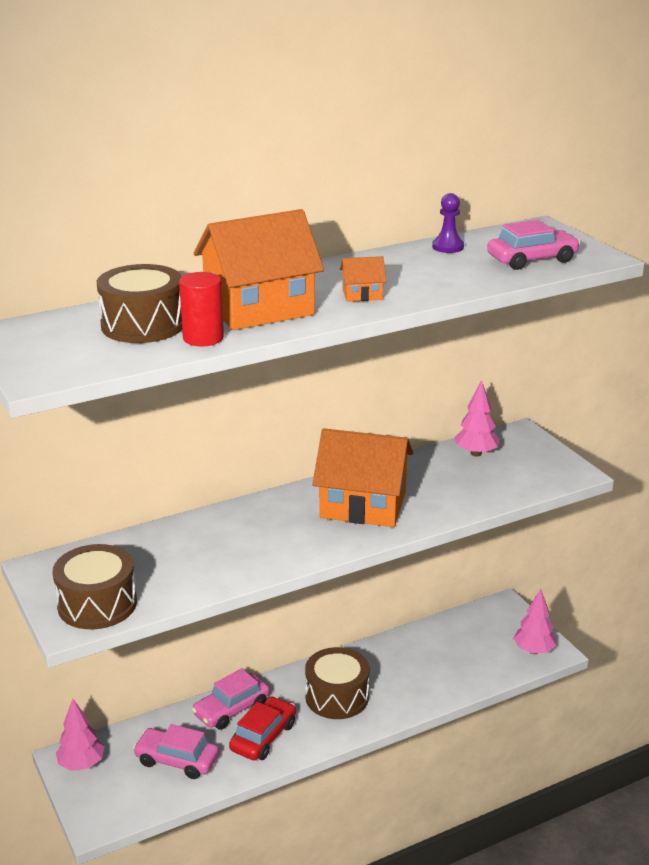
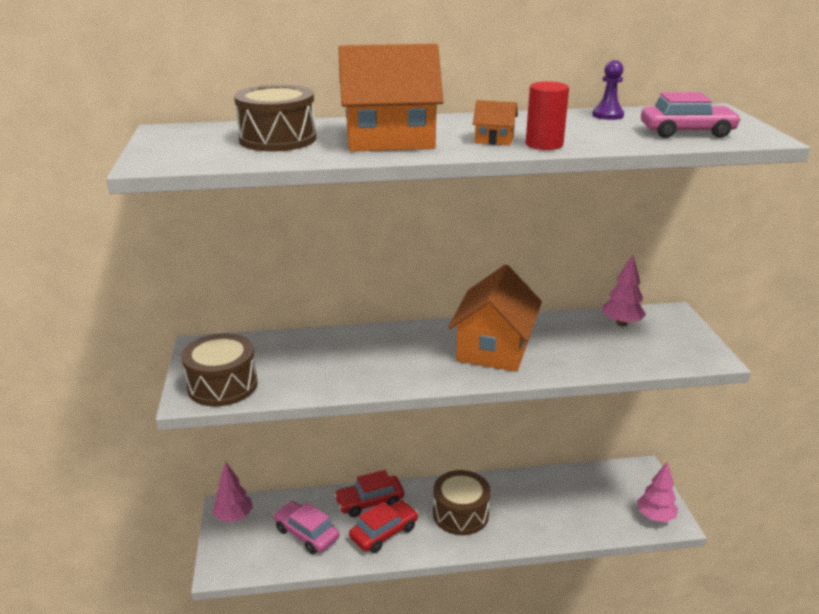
camera: 20 degrees right, 0 degrees up
(203, 338) = (317, 154): red cylinder -> red cylinder (544, 144)
(231, 709) = (369, 502): pink car -> red car
(363, 505) = (494, 348): orange house -> orange house turned 75 degrees clockwise

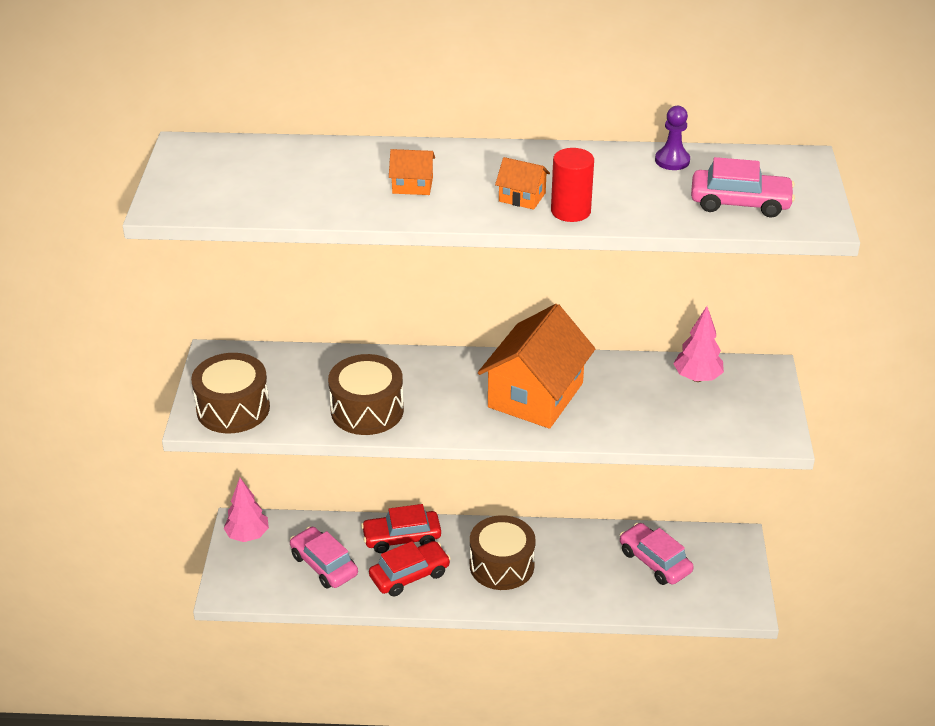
camera: 10 degrees right, 10 degrees up
(278, 139) = (297, 174): brown drum -> brown drum (367, 410)
(389, 139) = (412, 185): orange house -> orange house, size x0.42
(584, 494) = (654, 561): none -> pink car
(655, 517) = (728, 598): pink tree -> none

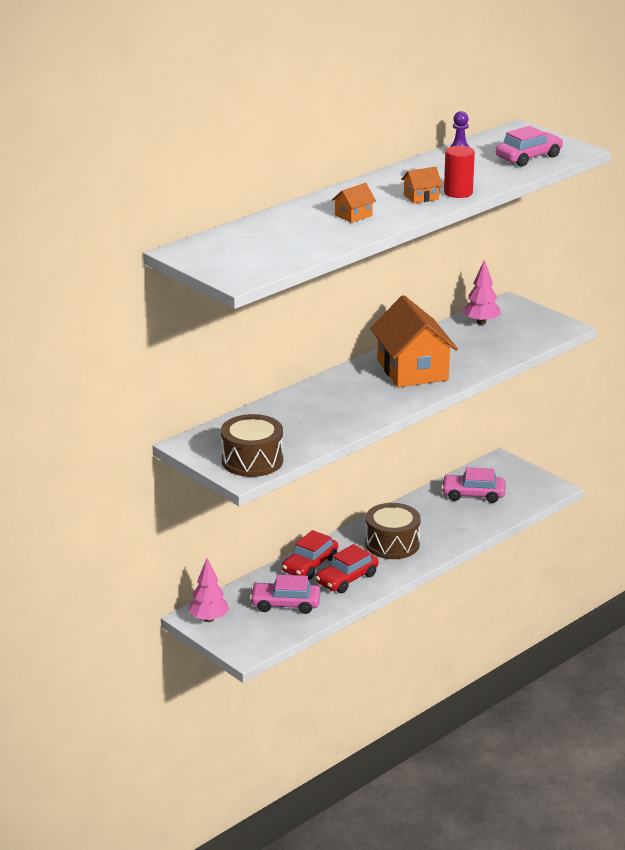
camera: 45 degrees left, 10 degrees down
(367, 410) = (333, 422): brown drum -> none
(409, 575) = (347, 579): red car -> red car turned 150 degrees counterclockwise

